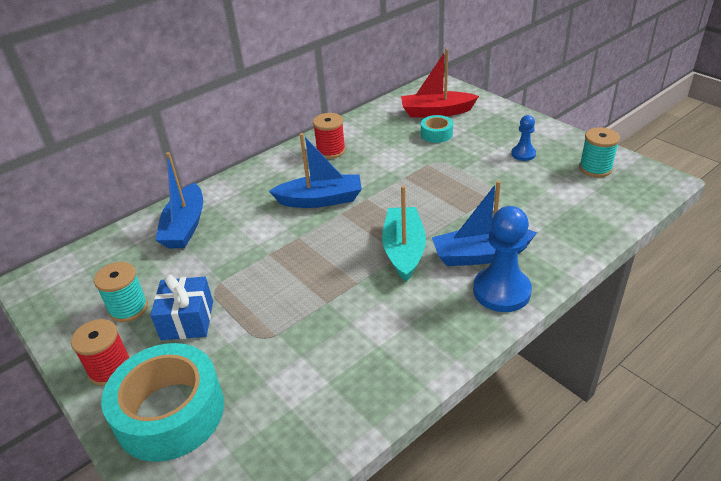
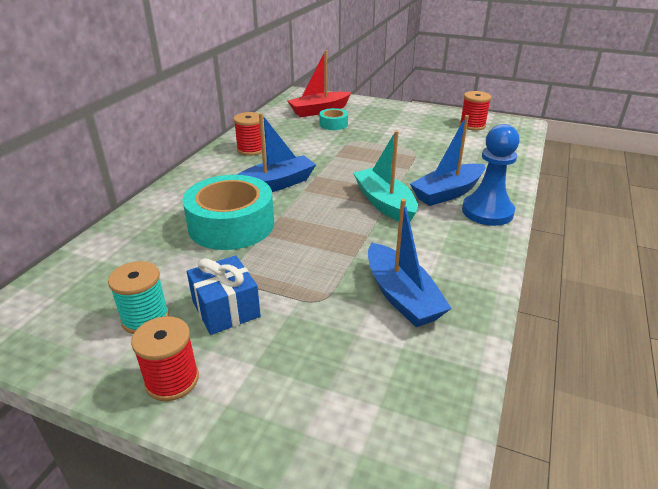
camera: 30 degrees left, 5 degrees down
(170, 412) = (282, 395): turquoise tape -> turquoise tape (231, 225)
(185, 226) = (151, 233): blue boat -> blue boat (401, 296)
(523, 154) = (413, 125): blue pawn -> none
(595, 168) = (472, 125): turquoise spool -> red spool

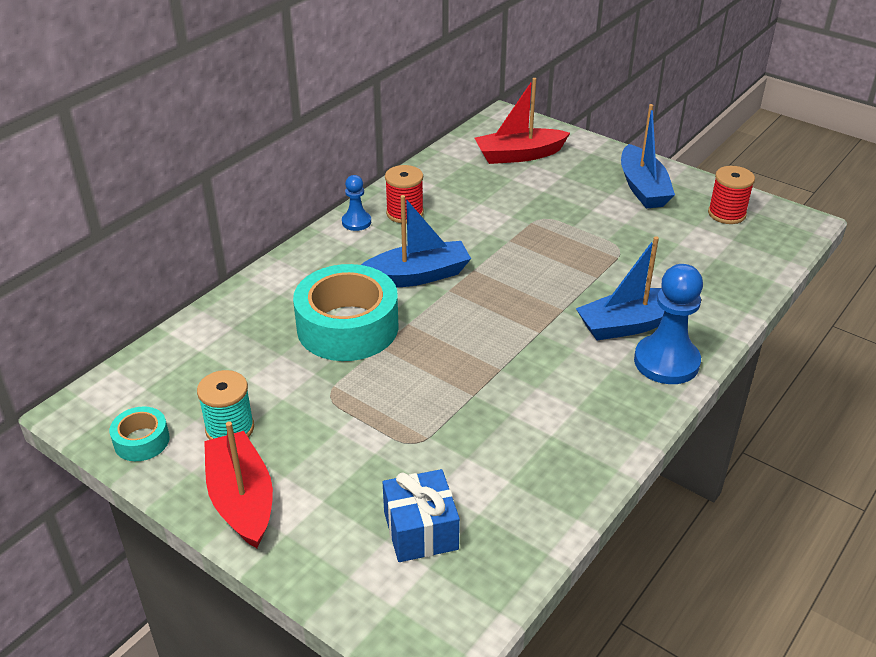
camera: 15 degrees right, 5 degrees up
(172, 380) = (242, 499): red spool -> red boat
(216, 159) = (356, 222): none -> blue pawn
(226, 309) = (312, 434): blue gift -> blue gift (421, 530)
(333, 124) = (529, 183): turquoise tape -> turquoise tape (141, 441)
(384, 203) = (541, 327): turquoise boat -> none
(401, 296) = (504, 455): blue boat -> blue boat (643, 188)

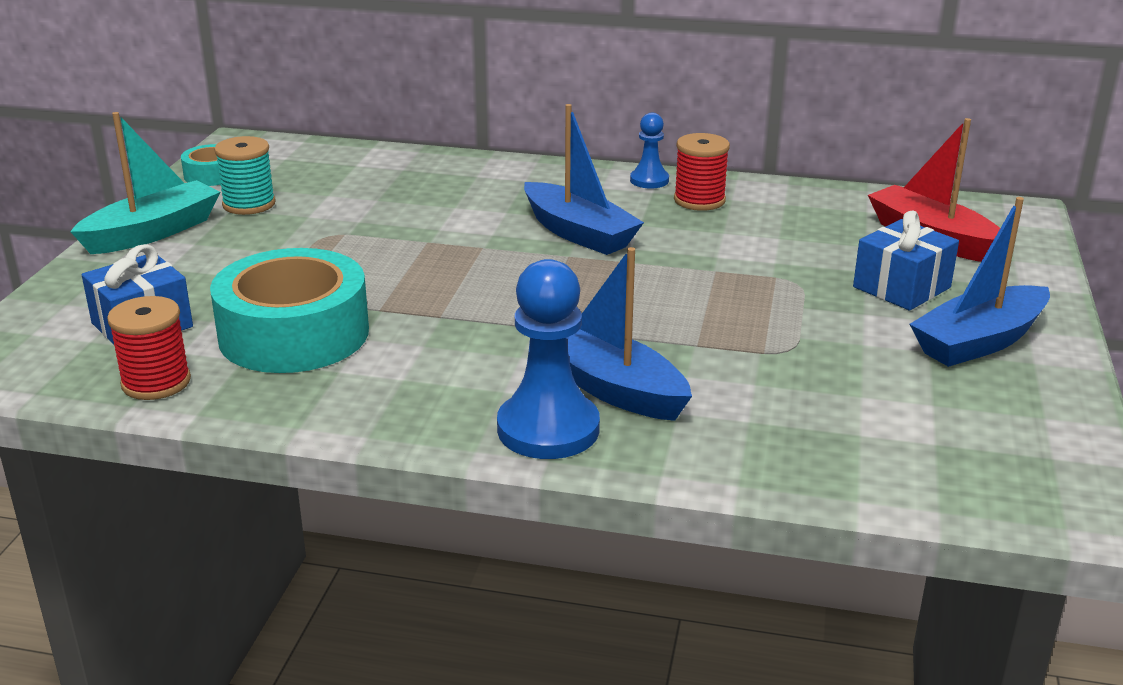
camera: 65 degrees right, 10 degrees down
(242, 499) = (153, 232): red boat -> turquoise boat
(347, 327) = (449, 219): turquoise tape -> turquoise tape (294, 334)
(570, 187) = (901, 287): none -> blue gift
(726, 214) = (1005, 427): red spool -> red spool (156, 382)

